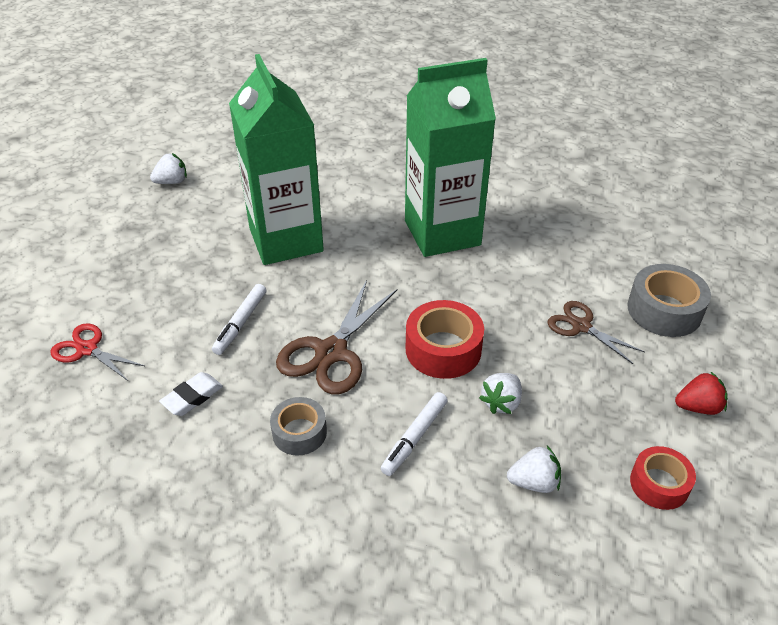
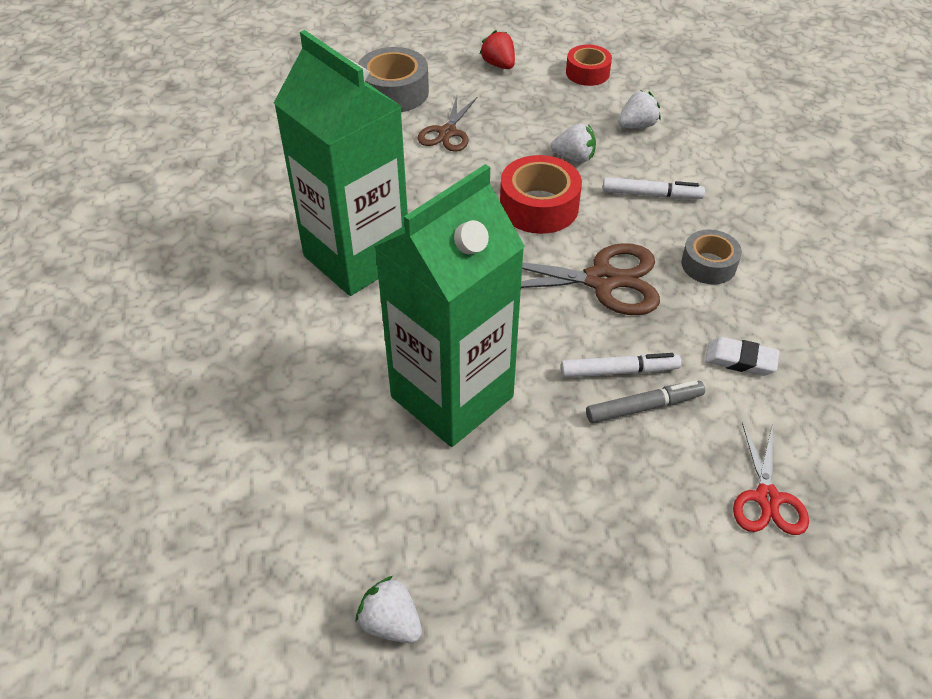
camera: 115 degrees left, 5 degrees up
(202, 323) = (644, 407): none -> grey marker
(534, 482) = (637, 125): white strawberry -> white strawberry turned 90 degrees clockwise

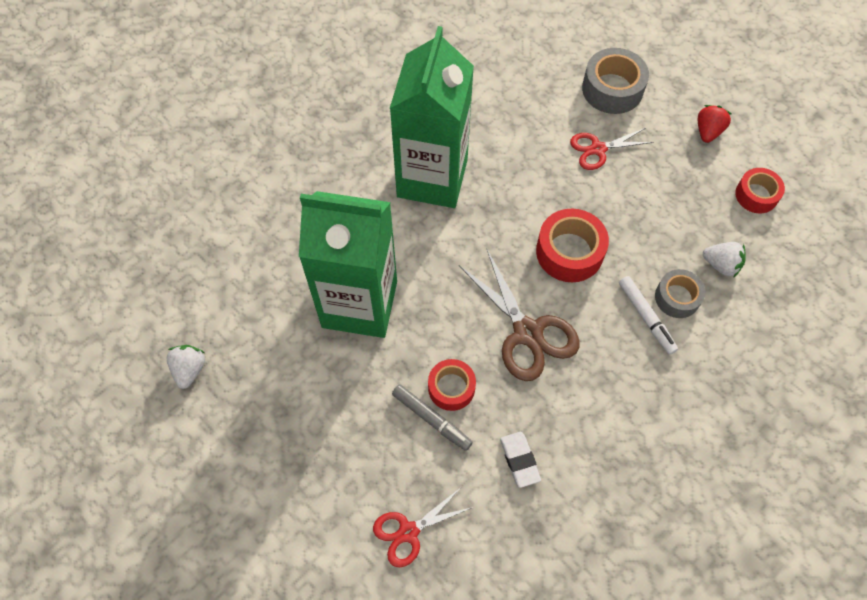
camera: 55 degrees right, 15 degrees up
(447, 132) = (598, 149): brown scissors -> red scissors
(574, 157) = (643, 244): white strawberry -> none
(619, 371) = (451, 388): white marker -> red tape
(708, 265) = (600, 394): grey tape -> grey tape (677, 297)

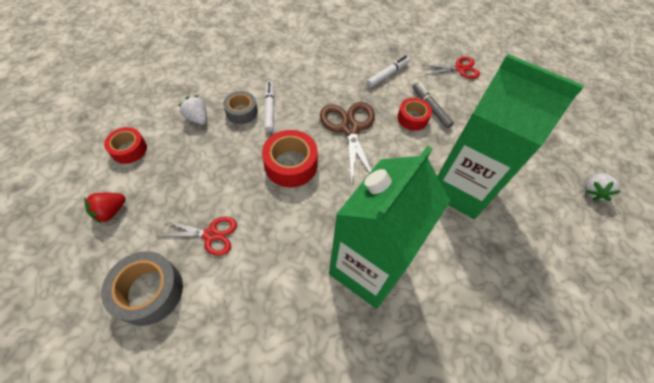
camera: 160 degrees left, 5 degrees down
(519, 460) = (387, 74): white eraser -> white marker

